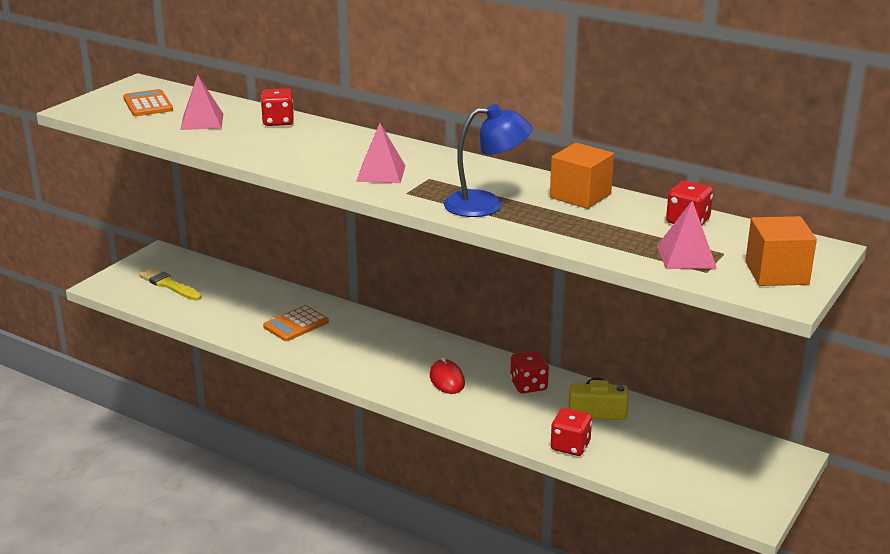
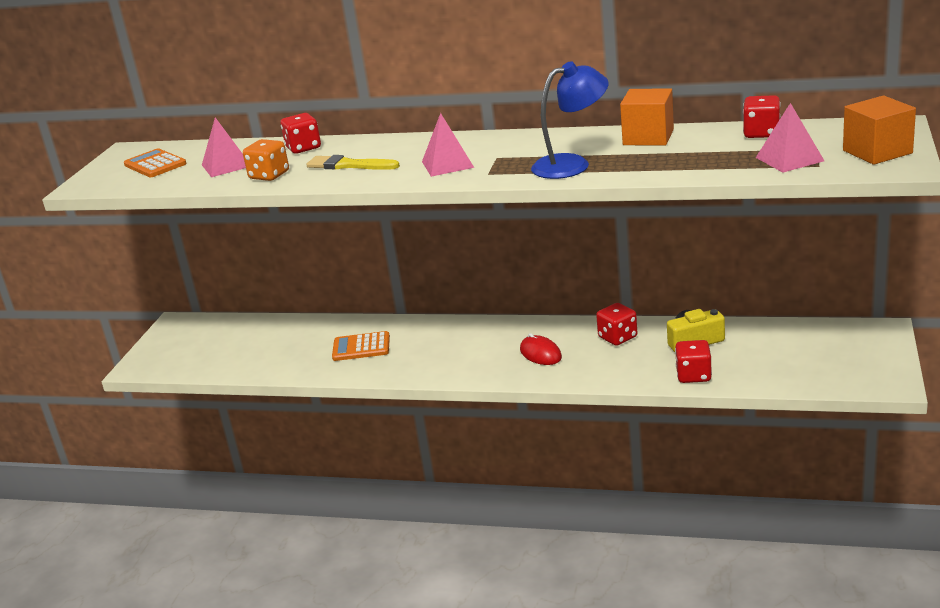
camera: 15 degrees left, 0 degrees up
(169, 285) = (207, 348): yellow brush -> yellow brush (349, 165)
(227, 141) = (269, 175): none -> orange dice
(296, 324) = (361, 347): orange calculator -> orange calculator turned 60 degrees clockwise

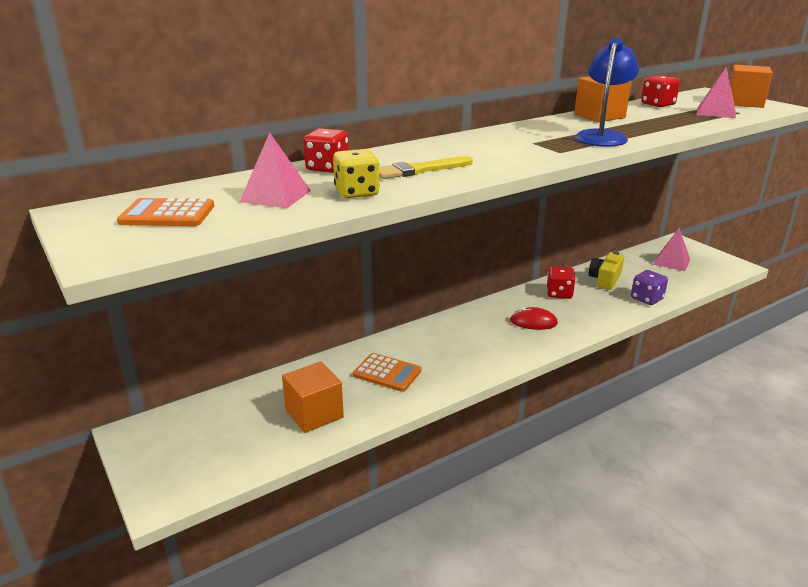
camera: 50 degrees left, 0 degrees up
(269, 175) = (356, 193): orange dice -> yellow dice
(275, 355) = (314, 413): none -> orange cube
(361, 347) = (387, 373): orange calculator -> orange calculator turned 105 degrees counterclockwise
(447, 164) = (508, 153): pink pyramid -> pink pyramid (671, 262)
(693, 375) = (646, 299): red dice -> purple dice

